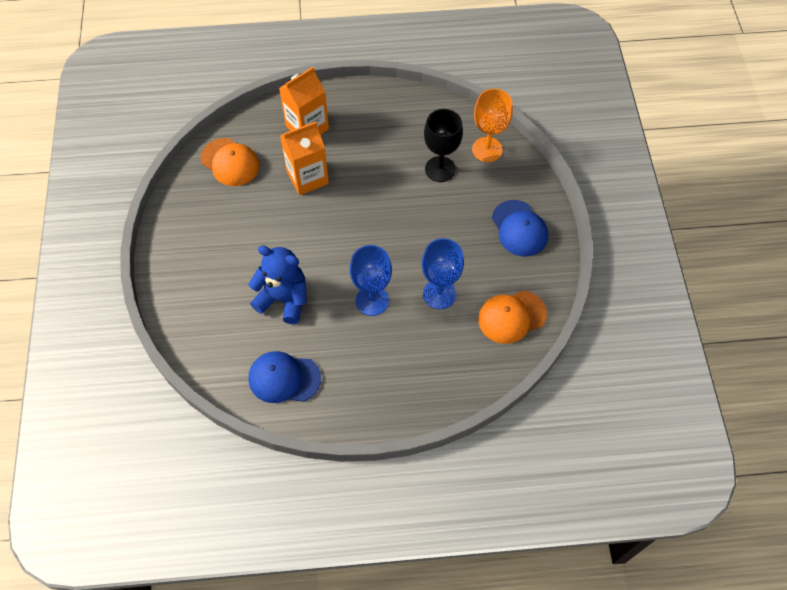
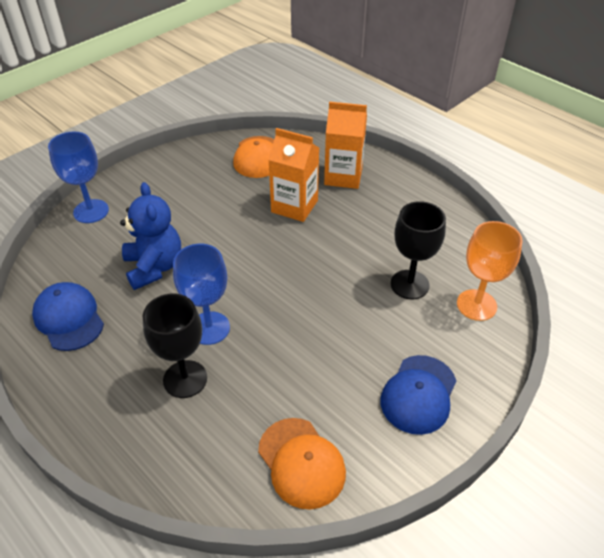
camera: 50 degrees right, 15 degrees down
(401, 339) = (185, 379): none -> black goblet
(439, 294) = (267, 376): blue goblet -> blue goblet (91, 211)
(512, 317) = (301, 462): orange cap -> orange cap turned 150 degrees counterclockwise

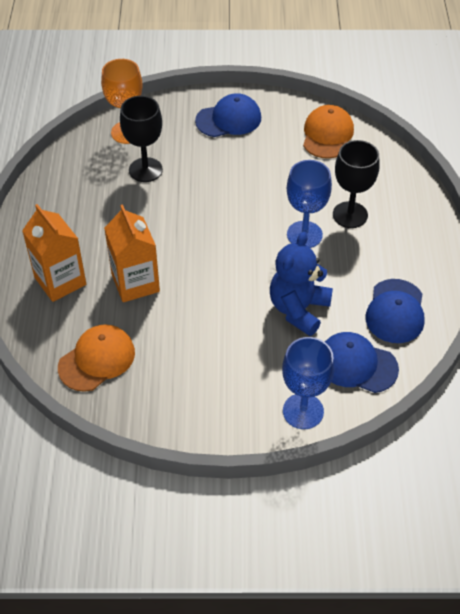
camera: 135 degrees left, 5 degrees up
(73, 260) = (356, 364): none -> blue cap

